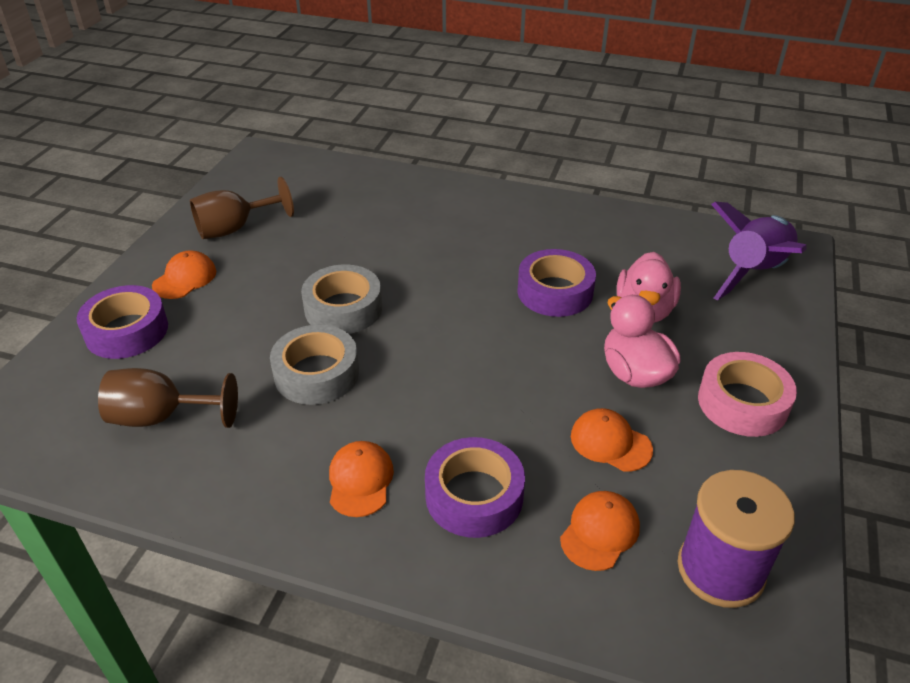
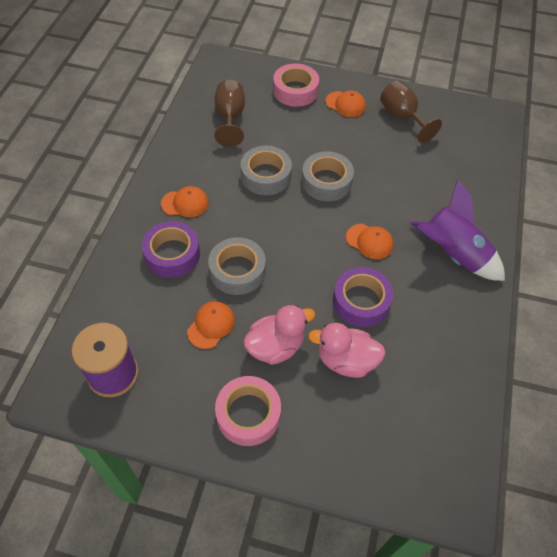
camera: 85 degrees right, 15 degrees up
(127, 331) = (295, 91): purple tape -> pink tape
(508, 411) = (237, 271): none -> grey tape
(600, 532) = (143, 314): orange cap -> orange cap (369, 241)
(754, 272) = (411, 457): purple rocket -> purple rocket (452, 254)

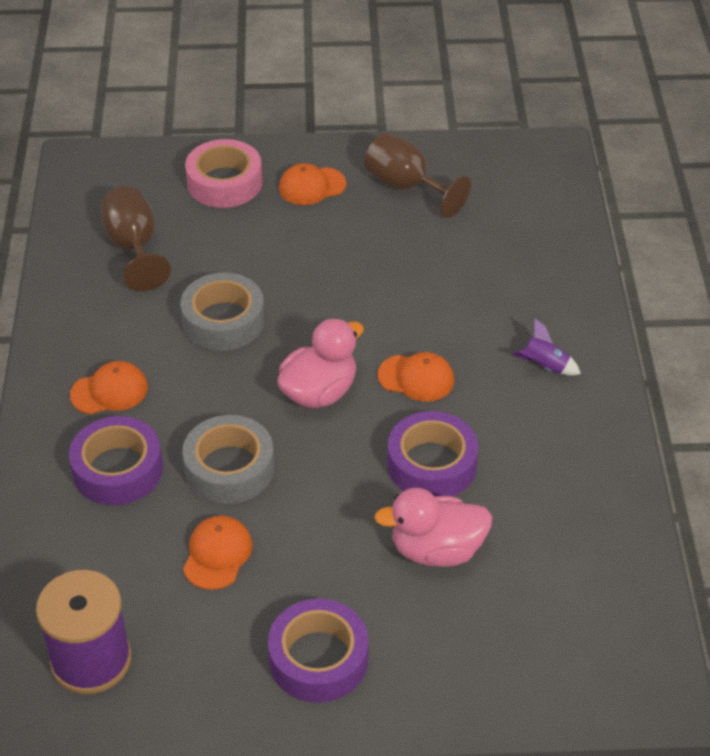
camera: 15 degrees left, 10 degrees down
(248, 414) = (318, 659): pink tape -> purple tape
(276, 346) = (326, 558): pink duck -> pink duck (319, 392)
(326, 182) = (321, 308): grey tape -> none
(345, 104) = (311, 186): orange cap -> orange cap turned 150 degrees clockwise
(452, 254) = (544, 366): purple rocket -> purple rocket, size x0.43

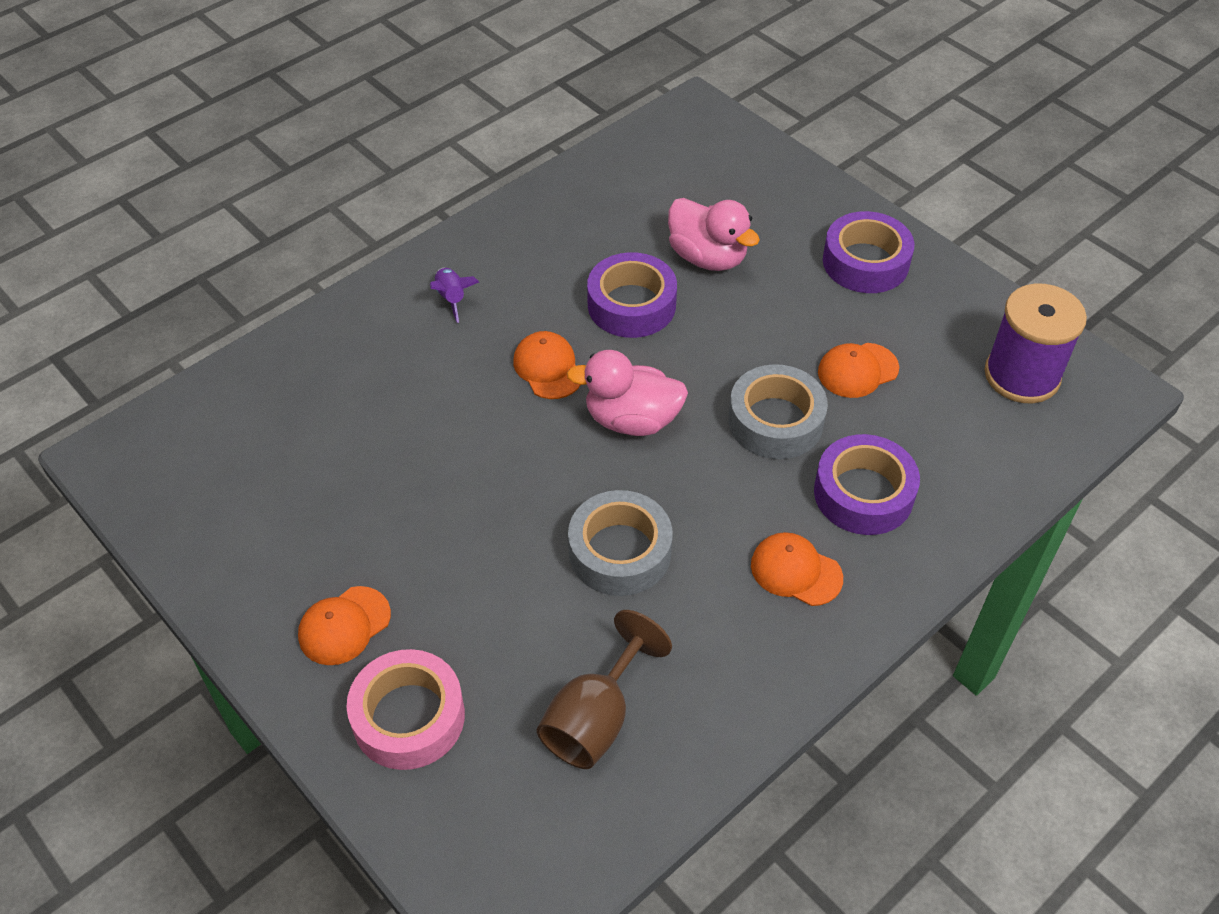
camera: 130 degrees left, 5 degrees up
(311, 186) = (344, 626): orange cap -> orange cap turned 105 degrees clockwise
(406, 187) = (275, 539): brown goblet -> none

